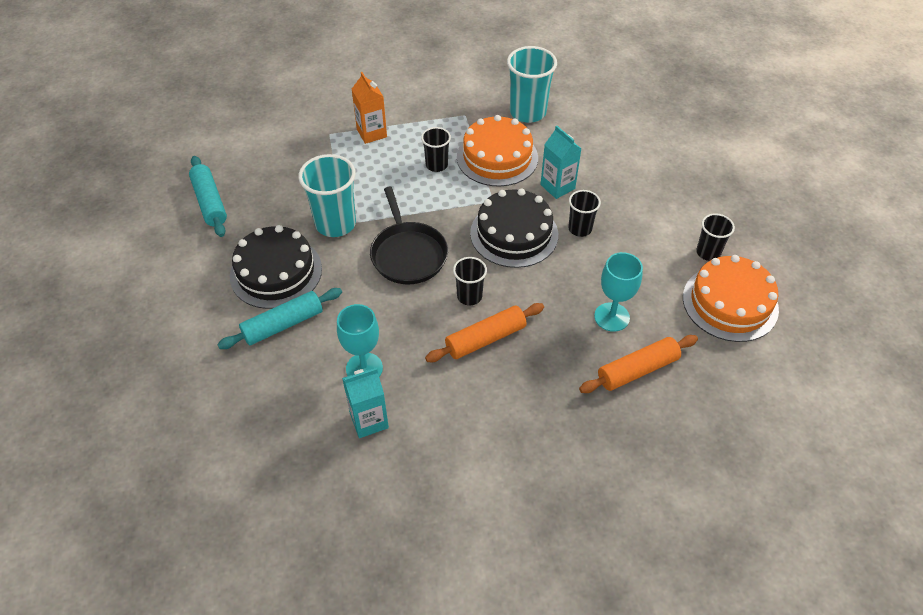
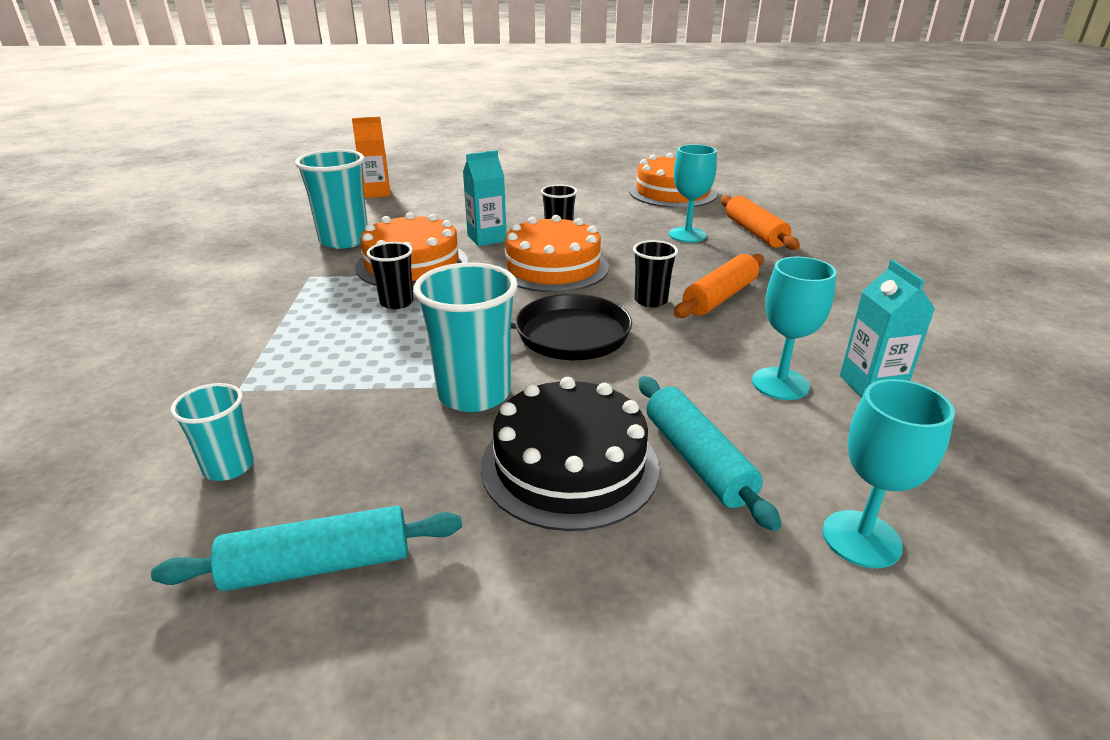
camera: 80 degrees left, 20 degrees down
(225, 390) = (861, 539): none -> turquoise goblet
(268, 154) = (229, 467): none -> turquoise cup
(371, 133) = (278, 348): orange carton -> orange carton (377, 193)
(485, 339) = (720, 297): orange rolling pin -> orange rolling pin turned 60 degrees clockwise
(514, 233) = (552, 267): black cake -> orange cake
(708, 252) = (610, 192): black cup -> none

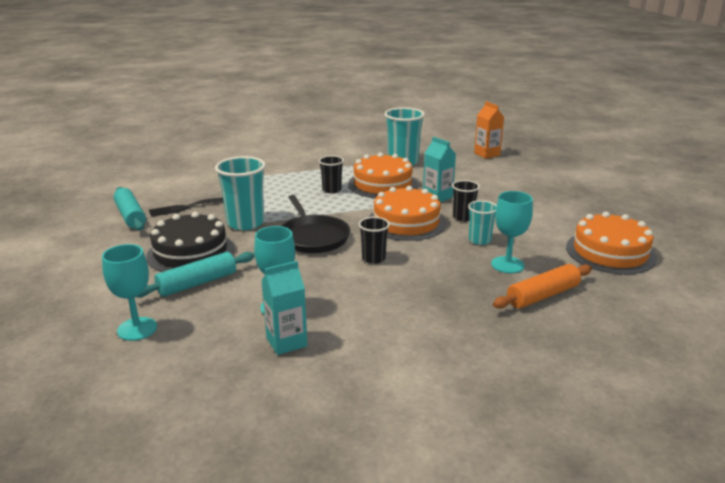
camera: 75 degrees right, 5 degrees down
(229, 467) = (185, 189): turquoise cup -> turquoise cup (479, 240)
(340, 466) = (186, 207): none -> black fork
(720, 297) = (394, 283): orange rolling pin -> none

